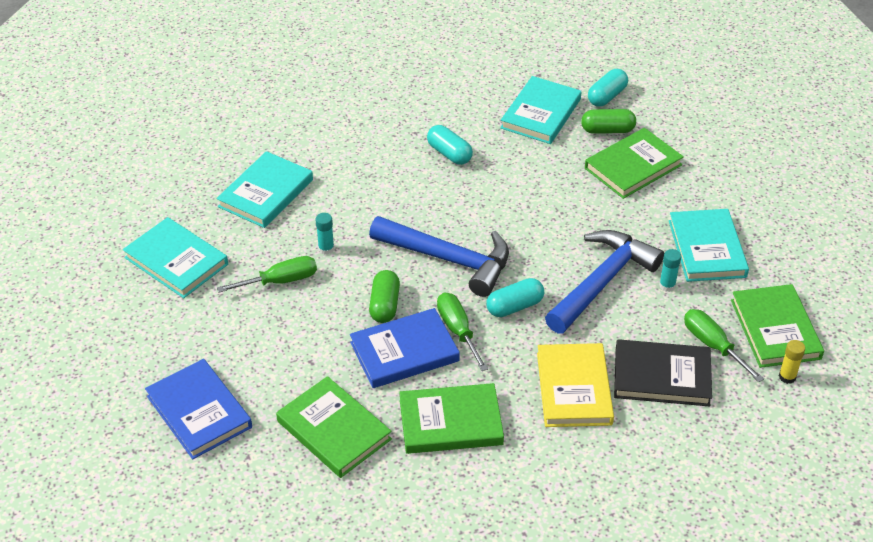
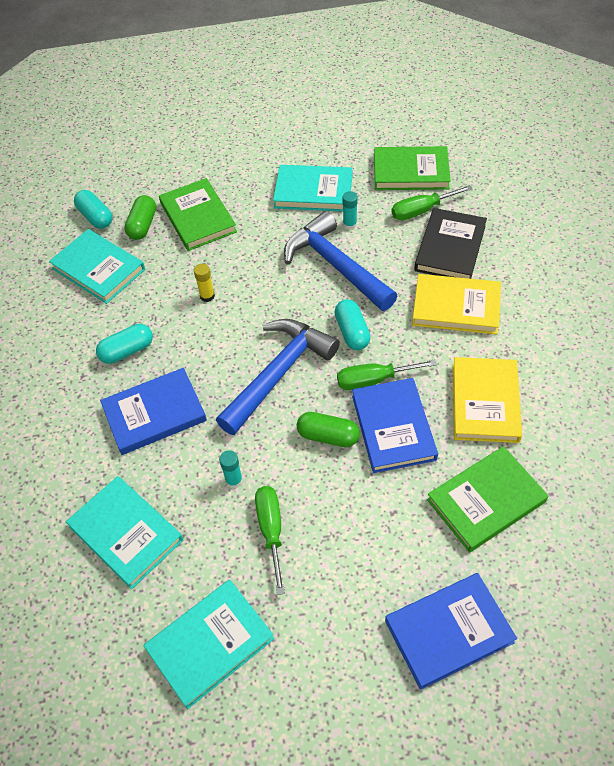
camera: 75 degrees left, 10 degrees up
(385, 185) = (154, 414): none -> blue book
(450, 422) = (485, 402): green book -> yellow book
(787, 377) = (460, 176): yellow glue stick -> yellow glue stick (207, 296)

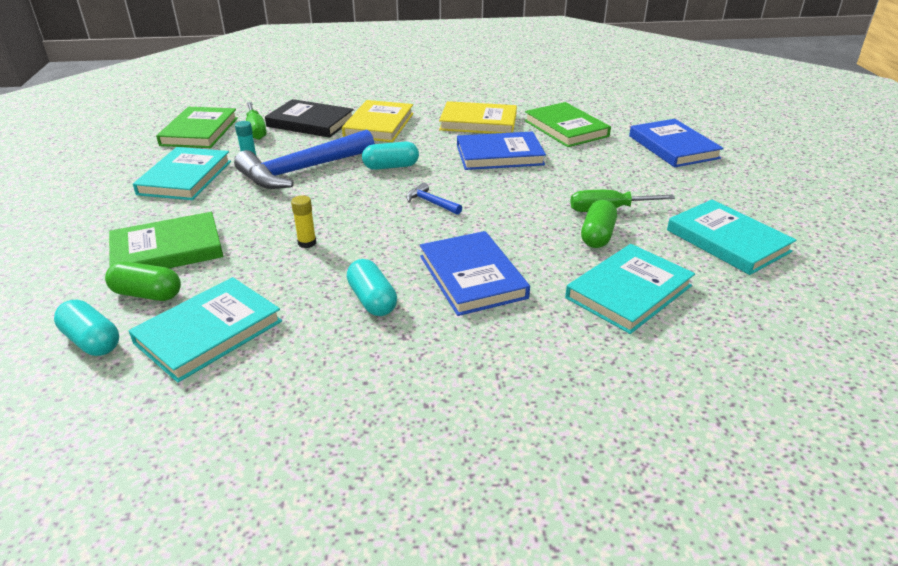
camera: 90 degrees left, 20 degrees down
(96, 217) = (92, 341): turquoise capsule -> turquoise capsule turned 75 degrees clockwise
(234, 480) = (557, 228): turquoise glue stick -> none
(279, 373) = (431, 202): blue hammer -> blue hammer, size x0.42
(328, 436) = (507, 182): green capsule -> green capsule (597, 236)
(373, 380) = (448, 160): green screwdriver -> none

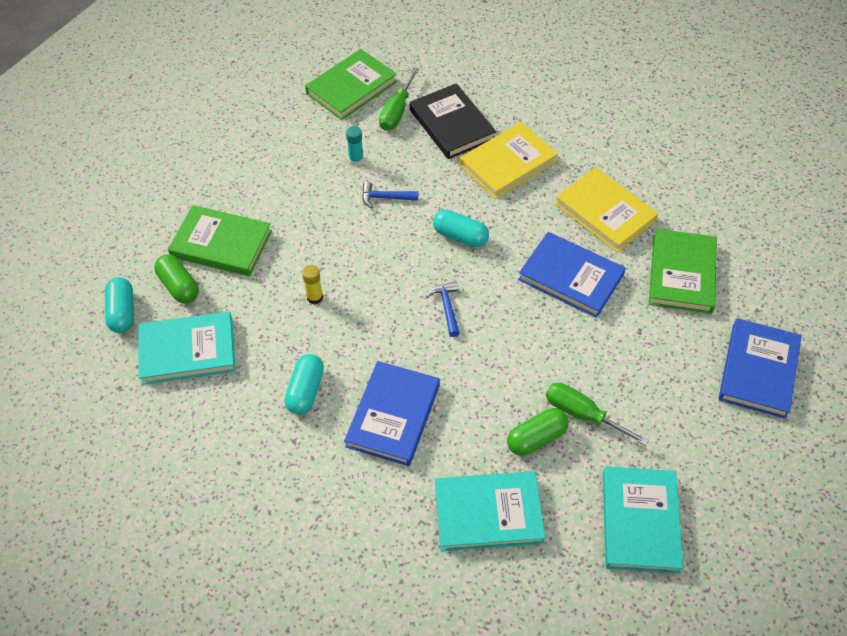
camera: 40 degrees right, 20 degrees up
(185, 177) = (293, 155): turquoise book -> none
(301, 170) = (385, 198): blue hammer -> blue hammer, size x0.42

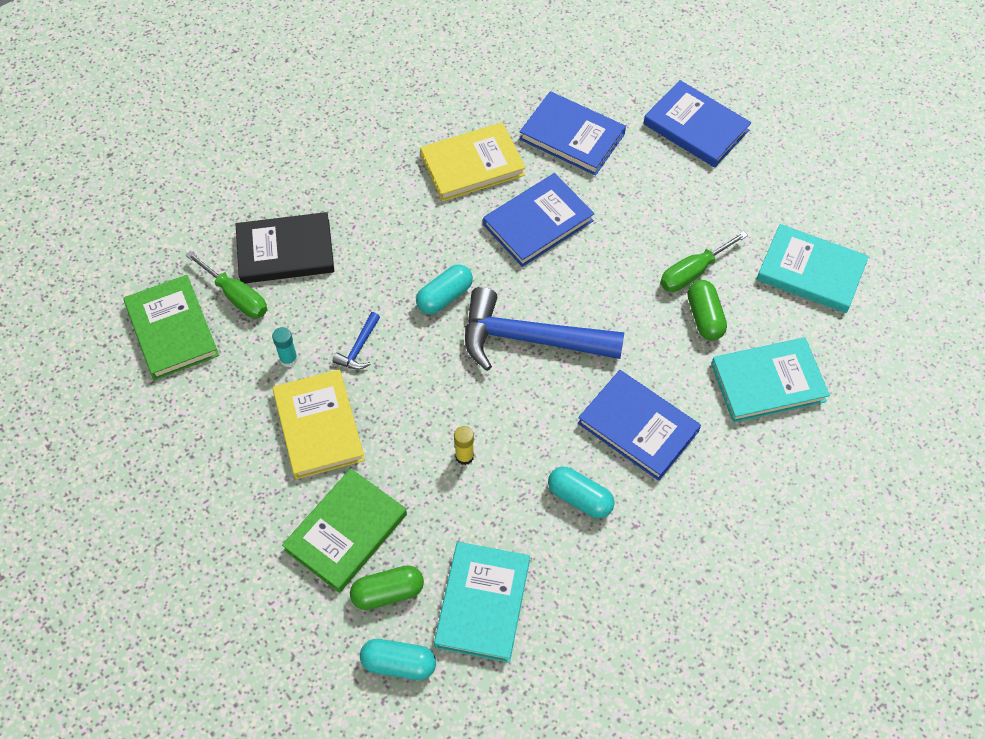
camera: 70 degrees left, 5 degrees up
(446, 307) = (529, 339): blue hammer -> blue hammer, size x2.41
(488, 513) = (768, 382): turquoise book -> turquoise book turned 60 degrees clockwise
(508, 163) = (368, 221): yellow book -> yellow book (319, 426)
(682, 274) = (572, 136): green book -> blue book

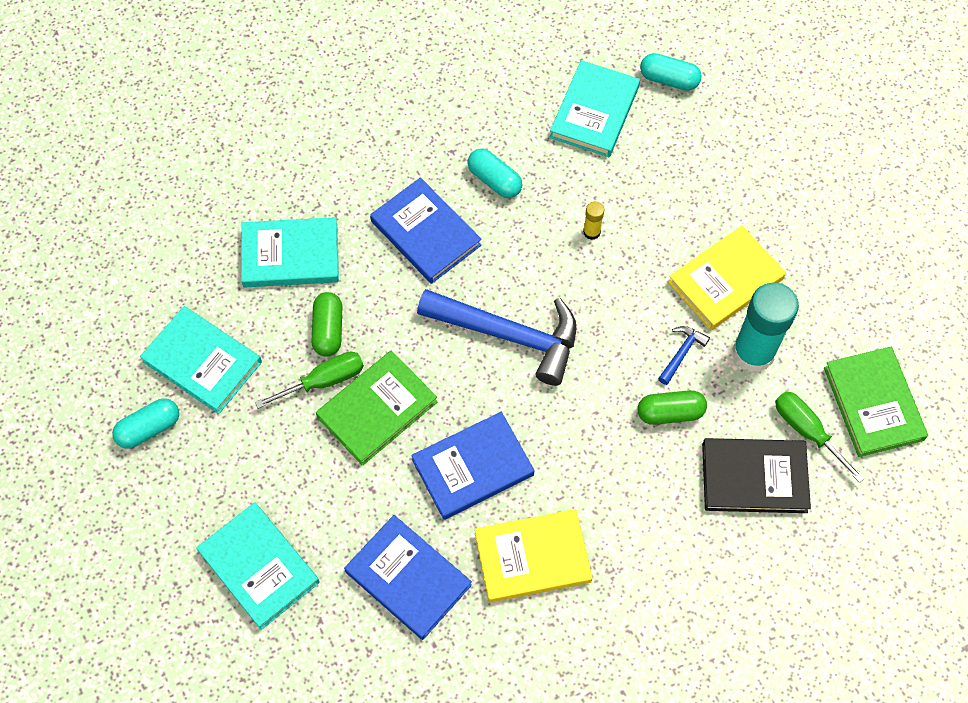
camera: 170 degrees left, 5 degrees up
(288, 359) = (753, 352): turquoise glue stick -> turquoise glue stick, size x2.36
(319, 426) = (725, 280): yellow book -> yellow book turned 60 degrees clockwise
(346, 532) = (705, 184): green book -> green book (377, 409)
(388, 593) = (673, 131): green capsule -> green capsule (670, 412)
(444, 296) = (588, 395): turquoise capsule -> turquoise capsule (149, 428)
(696, 127) = (259, 567): blue book -> turquoise book

